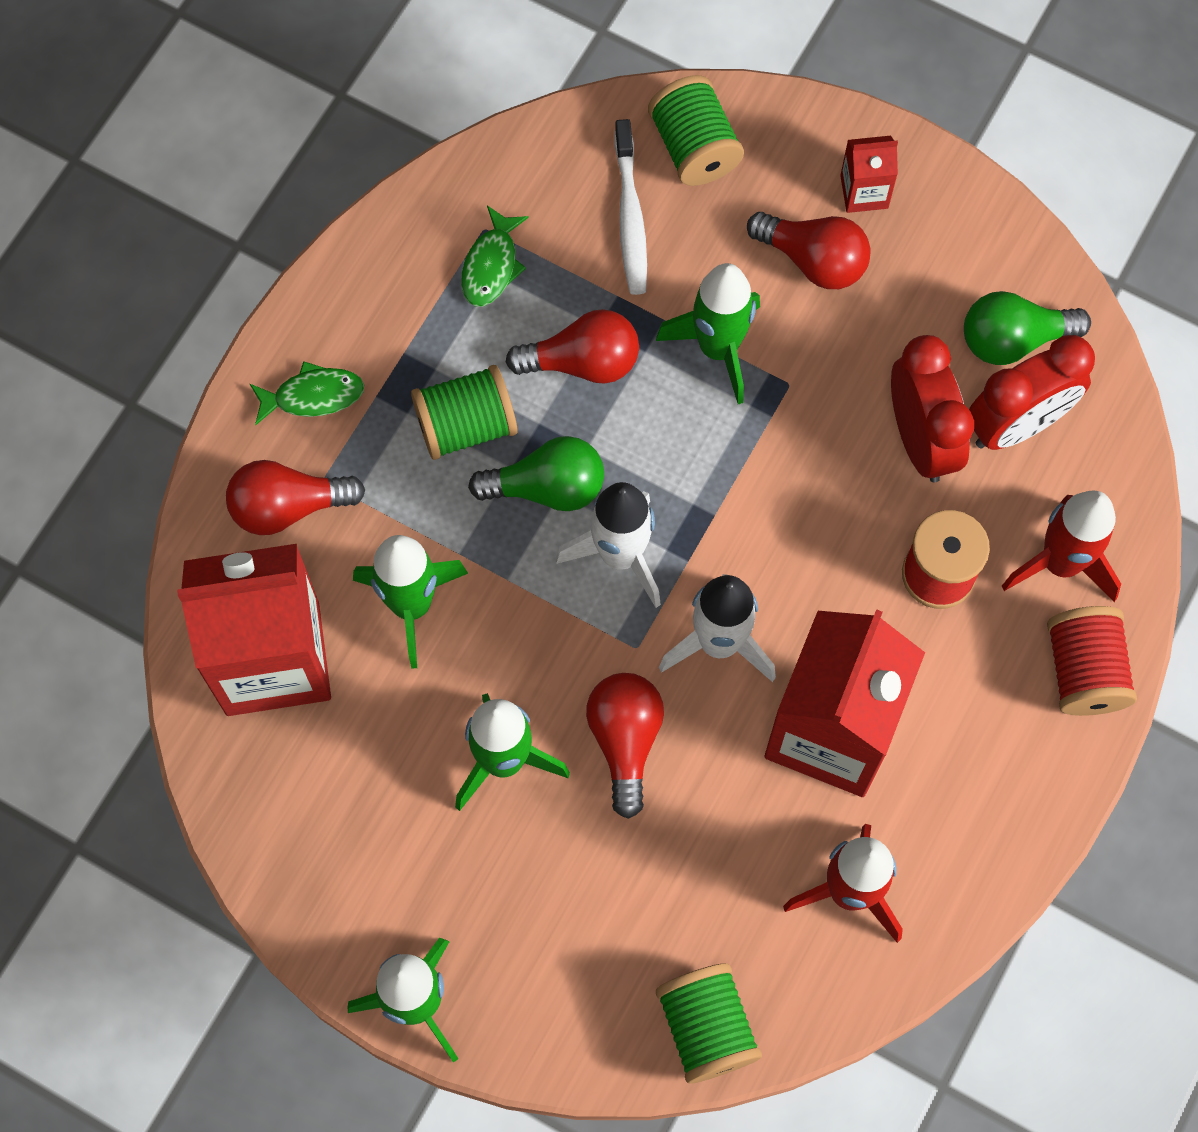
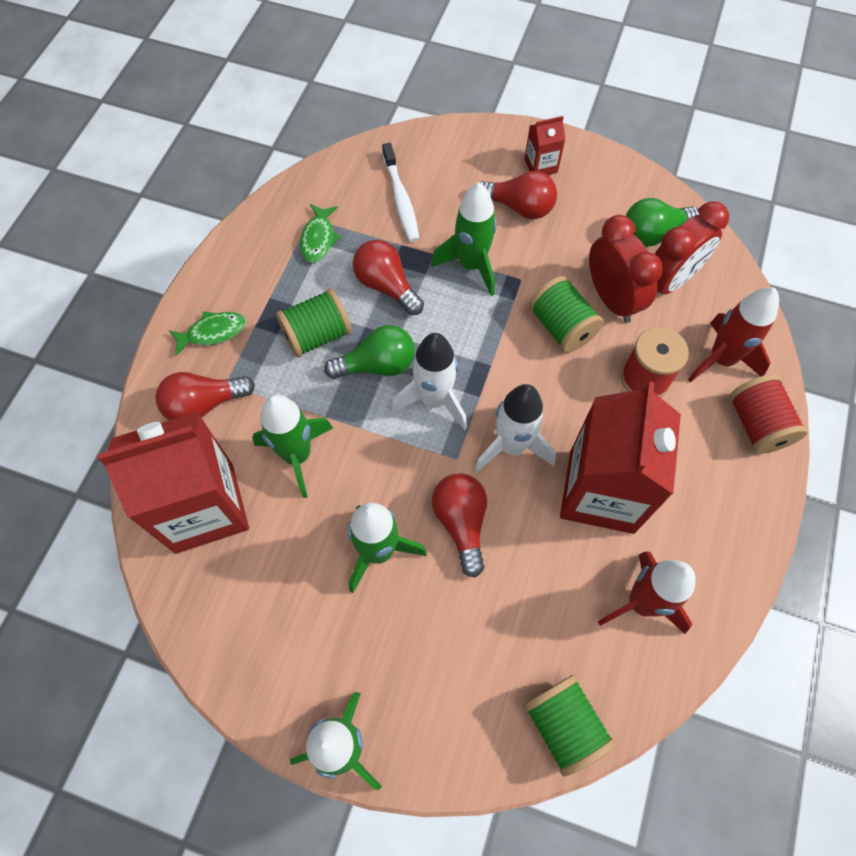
camera: 10 degrees left, 5 degrees down
(582, 362) = (386, 286): red light bulb -> red light bulb turned 120 degrees counterclockwise
(694, 147) = (432, 156): green spool -> green spool (561, 327)

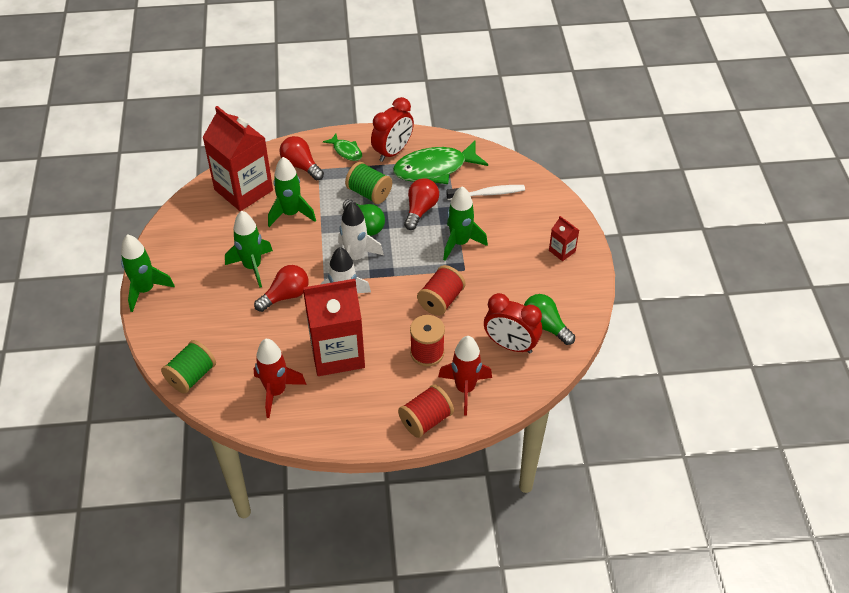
camera: 65 degrees right, 15 degrees down
(318, 239) = (434, 169): green fish -> green fish, size x2.02
(401, 199) = (488, 194): white toothbrush -> white toothbrush turned 150 degrees counterclockwise
(519, 207) = (520, 251): red light bulb -> none
(561, 327) = (441, 300): green spool -> red spool
(611, 299) = (477, 319): red clock -> red clock (393, 152)

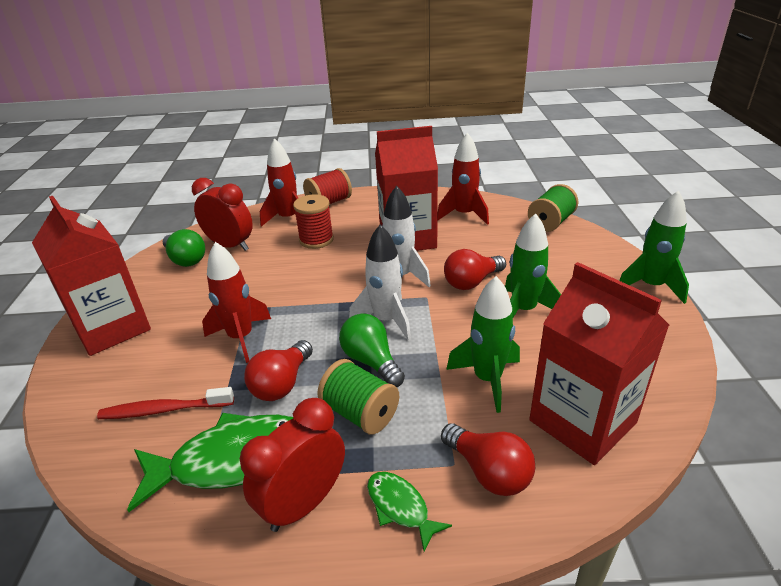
camera: 175 degrees left, 15 degrees down
(441, 300) = (288, 279): red spool -> none
(460, 243) = (241, 338): green rocket -> red rocket
(488, 194) = (164, 410): white toothbrush -> red toothbrush
(562, 251) = (112, 328): red carton -> red carton, size x2.30

